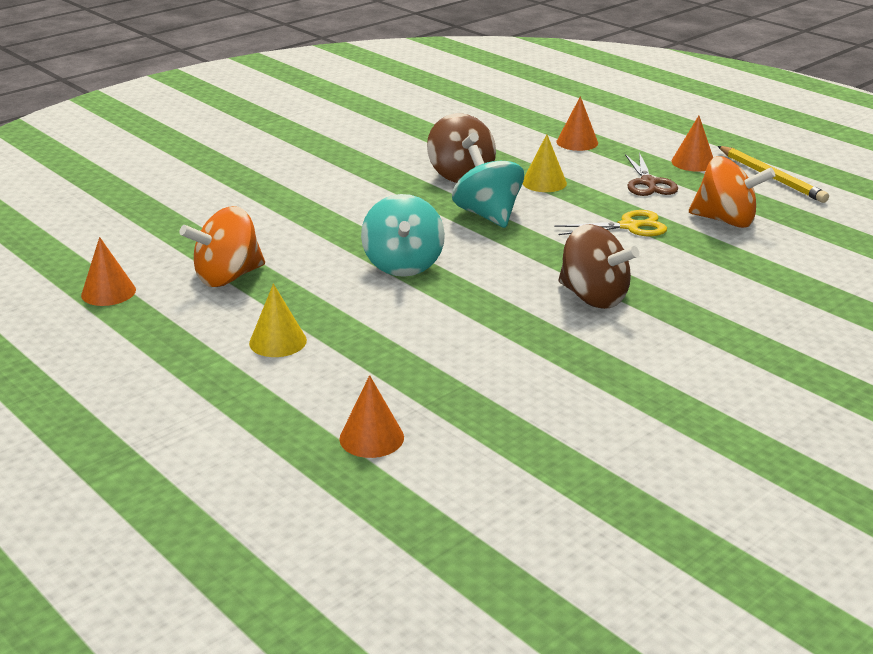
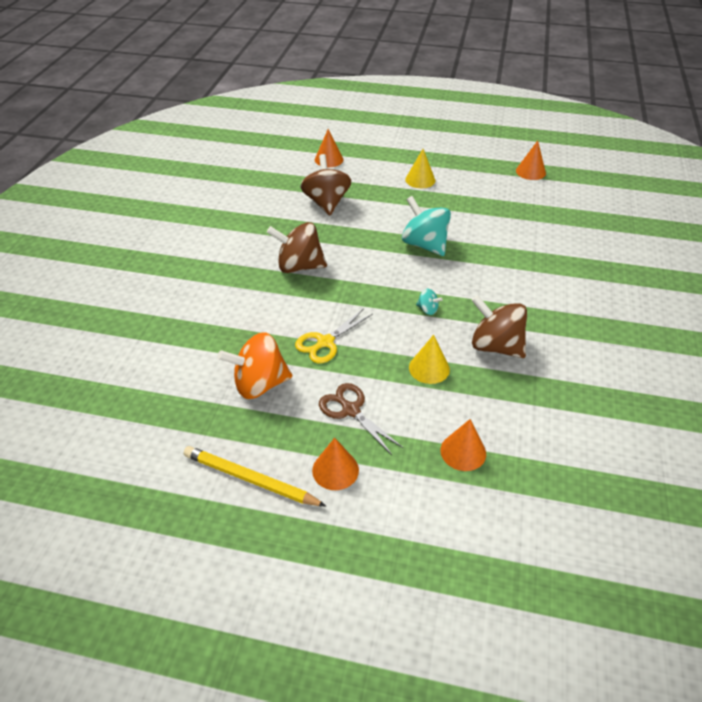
camera: 145 degrees right, 15 degrees up
(227, 277) = (496, 200): orange spinning top -> none
(467, 362) = (326, 203): none -> brown spinning top
(488, 215) = (427, 309): turquoise spinning top -> turquoise spinning top, size x0.44

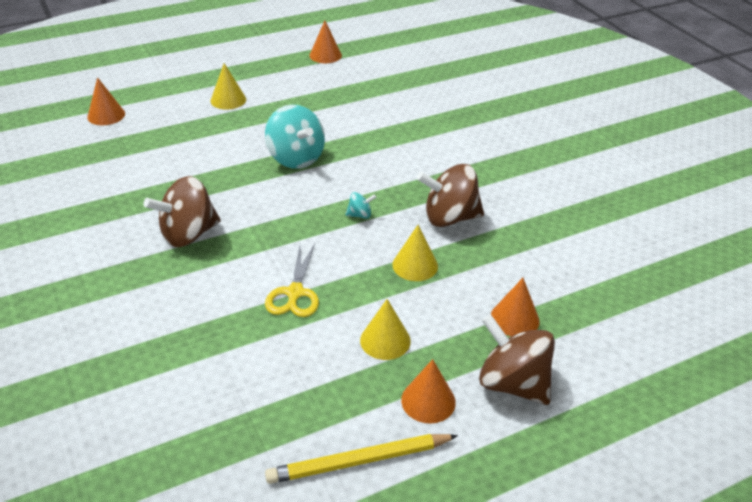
camera: 40 degrees left, 5 degrees down
(259, 384) = (270, 368): orange spinning top -> none
(326, 203) = (150, 159): brown spinning top -> brown spinning top (512, 383)
(350, 410) = (385, 340): brown scissors -> yellow cone
(424, 244) = (296, 158): turquoise spinning top -> turquoise spinning top turned 135 degrees counterclockwise

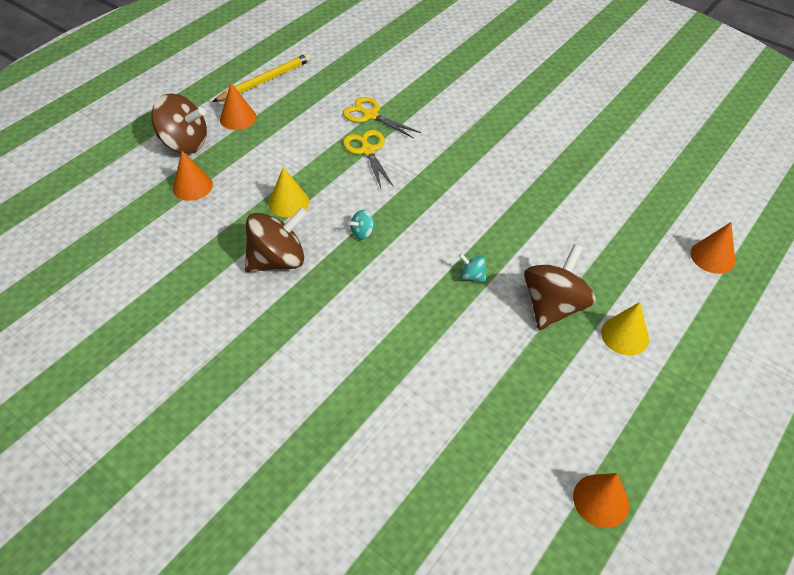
camera: 155 degrees right, 10 degrees up
(188, 234) = (487, 165): brown spinning top -> brown spinning top (553, 306)
(255, 339) = (370, 115): none -> yellow scissors
(296, 158) = (472, 276): turquoise spinning top -> turquoise spinning top, size x0.44
(385, 340) = (283, 142): yellow cone -> none

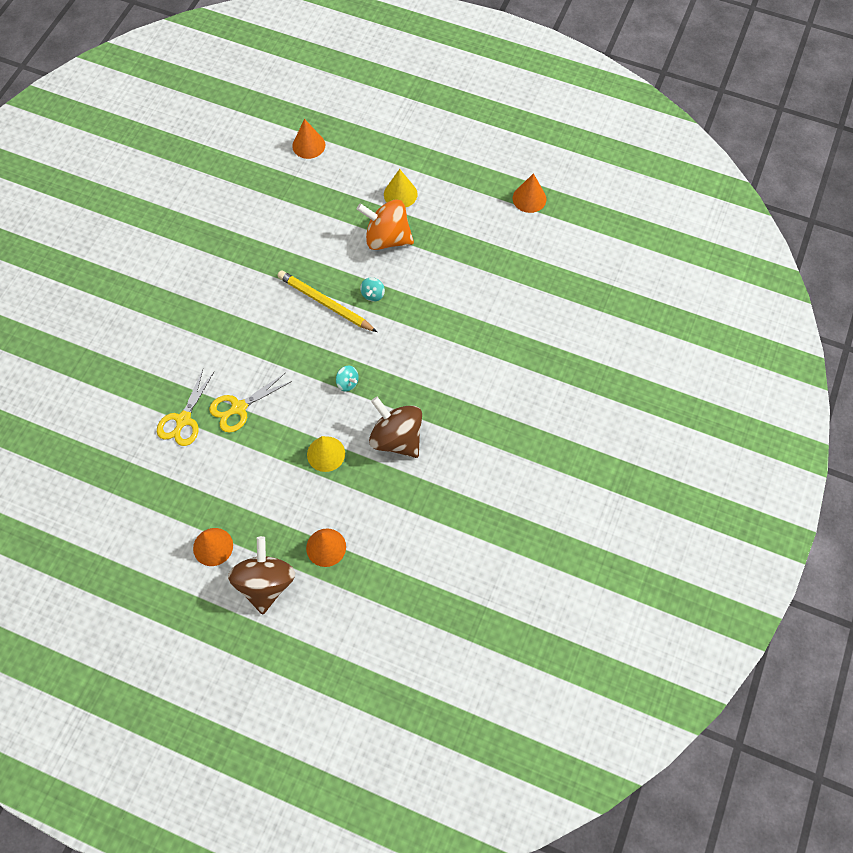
camera: 105 degrees left, 15 degrees up
(265, 80) = (141, 543): yellow pencil -> yellow pencil (325, 303)
(553, 306) = (387, 238): brown spinning top -> orange spinning top

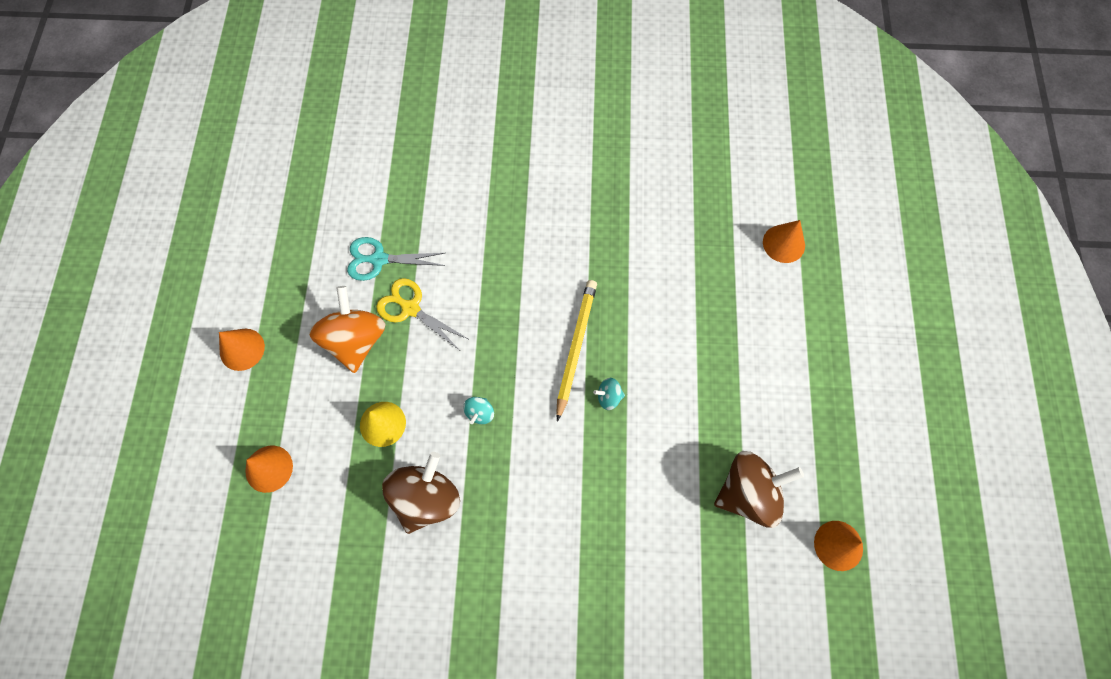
camera: 70 degrees right, 5 degrees up
(183, 420) = (378, 259): yellow scissors -> turquoise scissors
(265, 583) = (213, 420): brown spinning top -> brown spinning top (748, 492)
(387, 238) = (694, 384): orange spinning top -> orange spinning top (356, 340)
(400, 194) = (765, 375): yellow cone -> none

